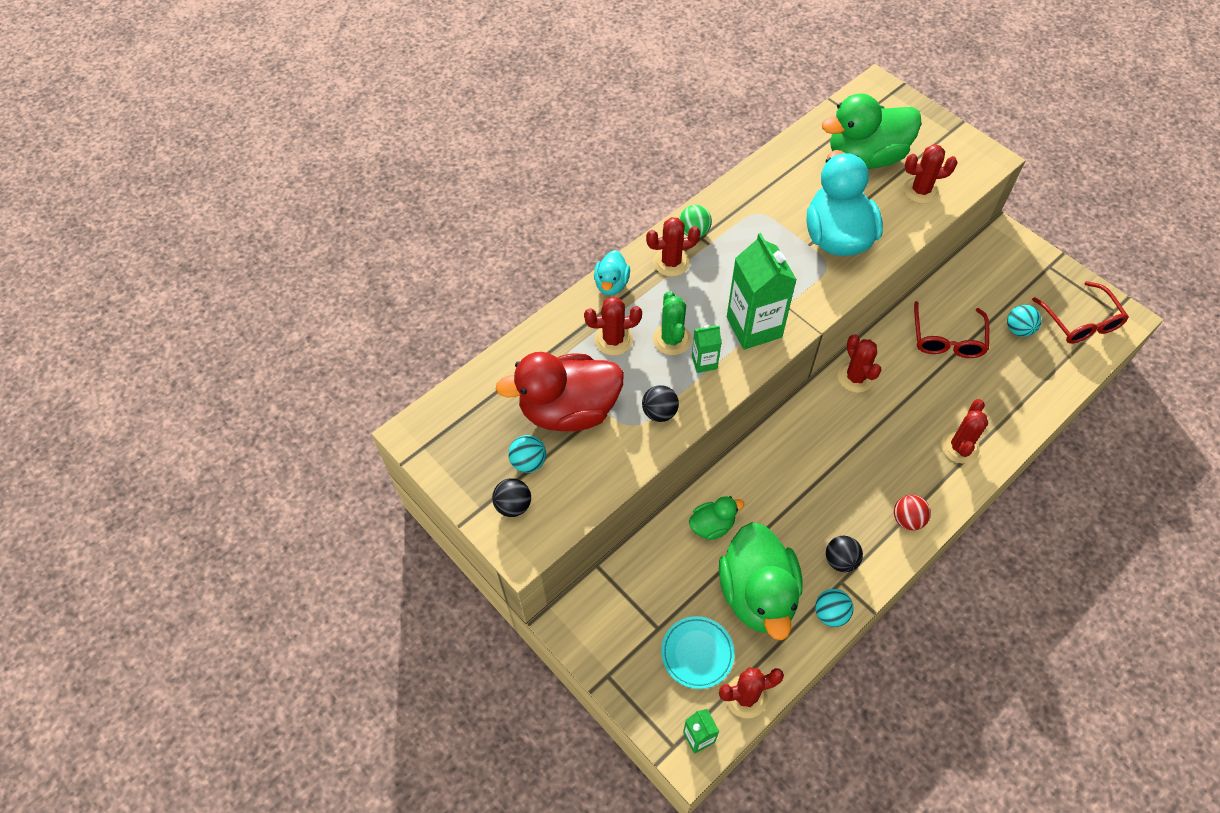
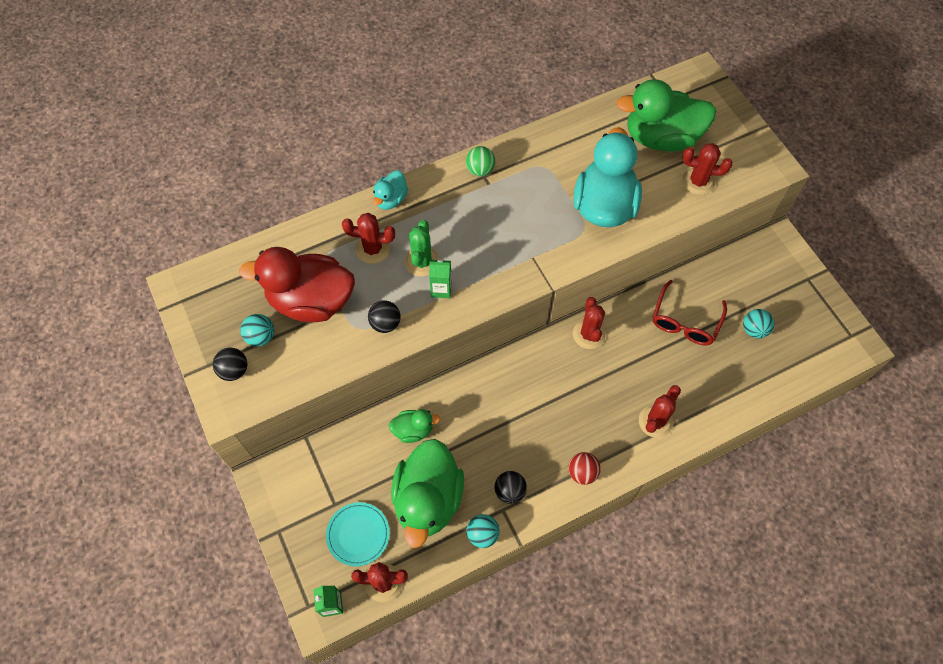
camera: 15 degrees right, 5 degrees up
(671, 262) = (449, 192): red cactus -> none
(754, 327) = (496, 269): green carton -> none
(1080, 322) = (815, 337): red glasses -> none

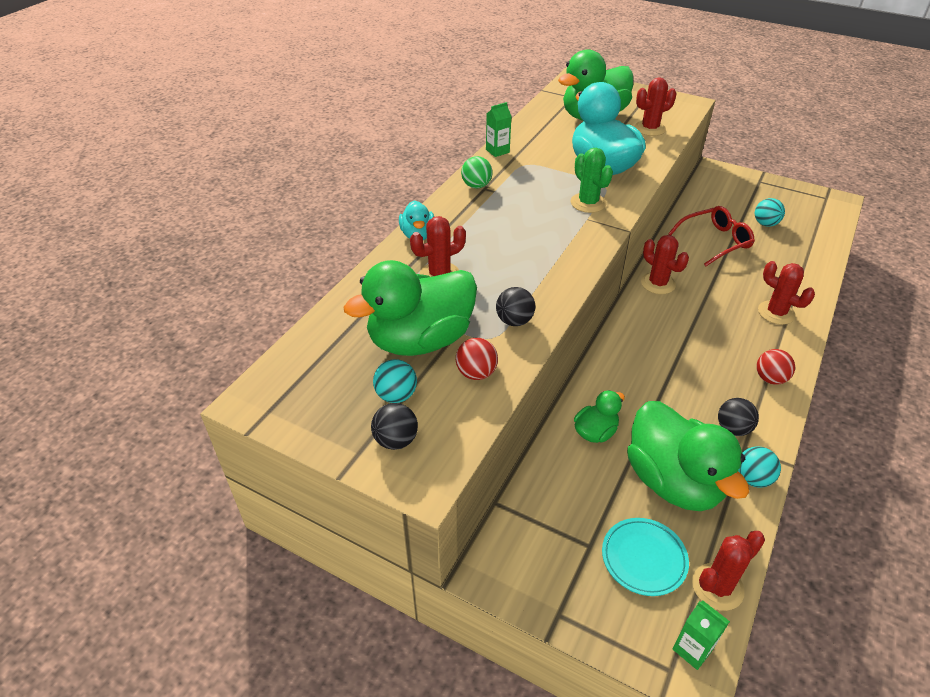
camera: 35 degrees left, 20 degrees down
(311, 301) = (420, 340): red duck -> green duck
(322, 351) = (476, 373): none -> red ball
(422, 262) = (496, 263): green cactus -> green cactus (588, 203)
(441, 289) = (536, 273): green carton -> green carton (497, 151)
(655, 421) = (776, 313): red cactus -> red cactus turned 45 degrees counterclockwise
(685, 321) = (715, 241): red glasses -> red glasses turned 105 degrees counterclockwise

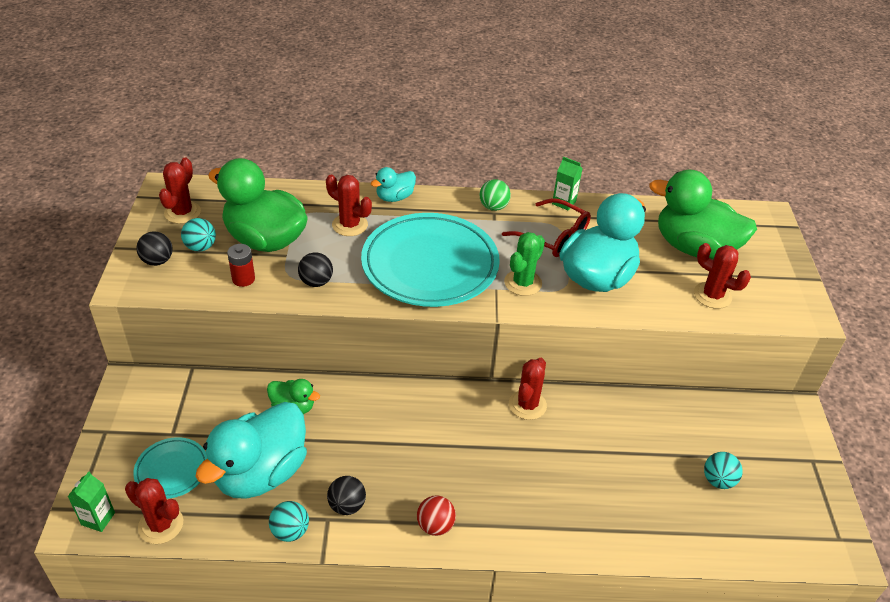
camera: 60 degrees right, 0 degrees up
(476, 373) = (243, 279): red ball -> red battery
(534, 244) = (430, 265): none -> turquoise plate
(673, 481) = (261, 473): green duck -> turquoise duck
(715, 241) = (641, 438): red glasses -> red glasses (553, 236)
(776, 313) = (548, 516): red cactus -> red cactus (182, 212)

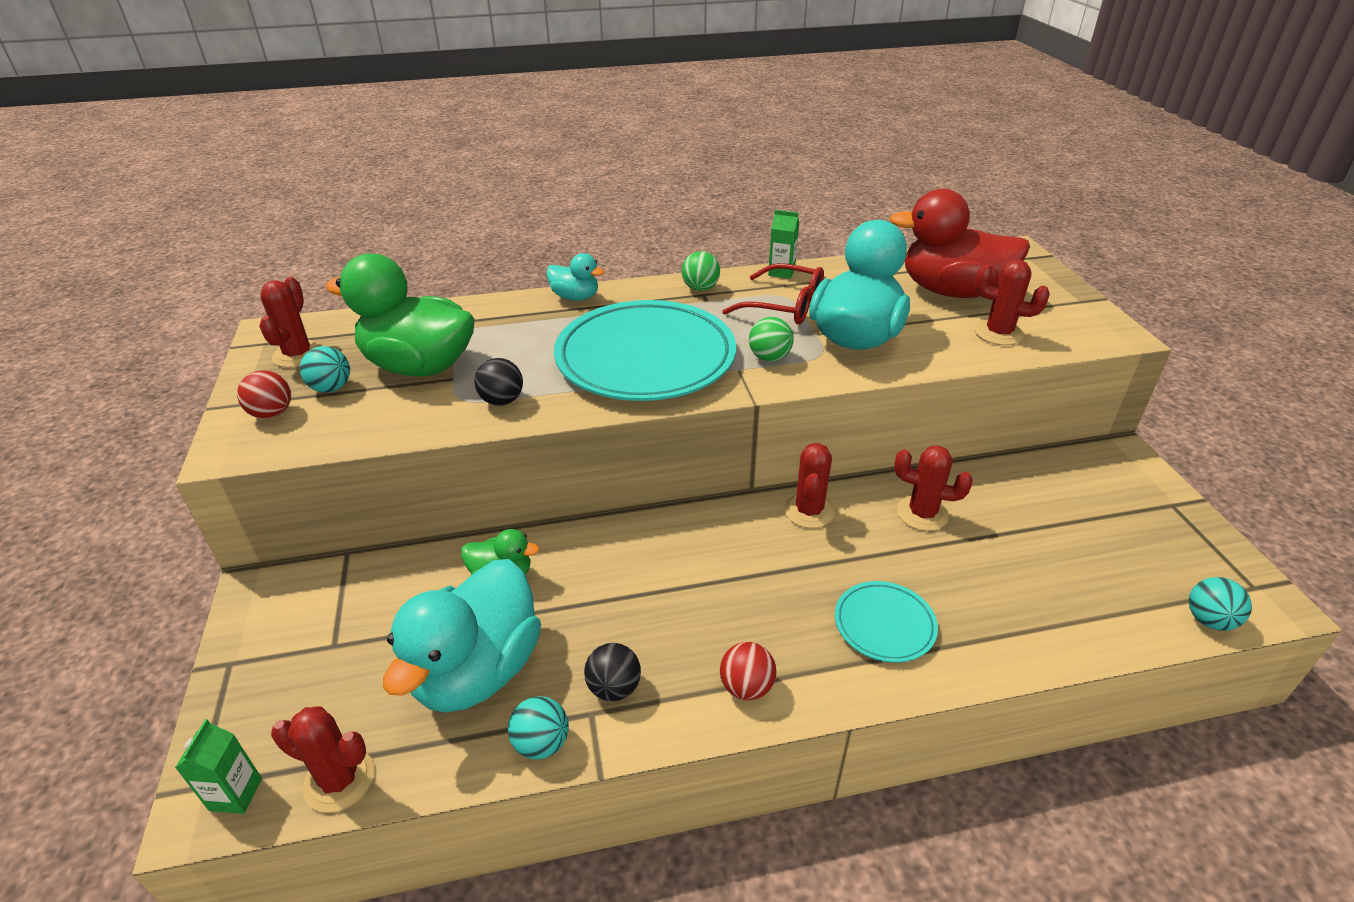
camera: 10 degrees left, 5 degrees down
(157, 261) = (272, 414): black ball -> red ball
(172, 470) = (342, 696): turquoise plate -> turquoise plate (884, 625)
(243, 279) = (400, 414): red battery -> none
(350, 225) = (527, 333): red cactus -> red cactus (922, 513)
(394, 197) = (575, 297): turquoise duck -> turquoise duck turned 105 degrees counterclockwise
(523, 283) = (769, 358): green cactus -> green ball
(694, 248) = (951, 291): green duck -> red duck
(718, 480) = (1078, 550): turquoise ball -> turquoise ball (1208, 620)

